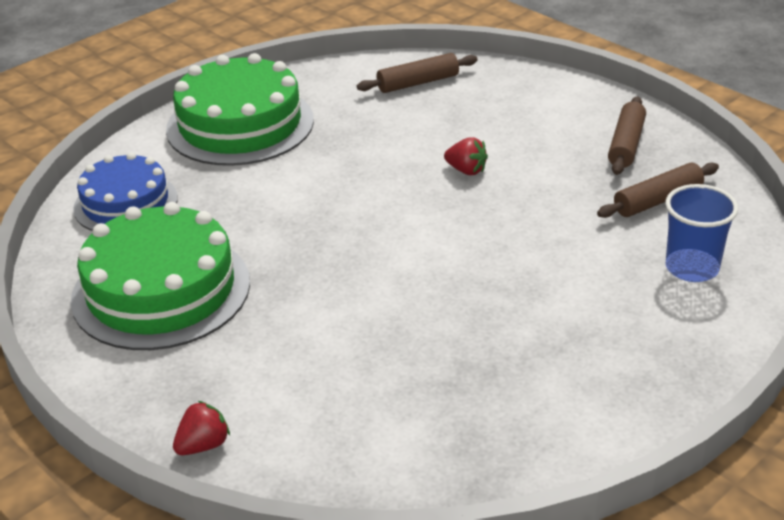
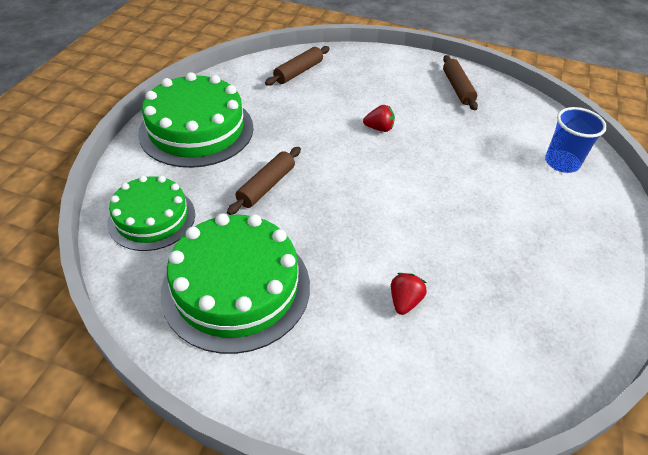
camera: 30 degrees left, 10 degrees up
(125, 203) = (152, 218): blue cake -> green cake
(203, 445) = (373, 419): red strawberry -> red strawberry (404, 301)
(657, 200) = (505, 121): brown rolling pin -> brown rolling pin (266, 186)

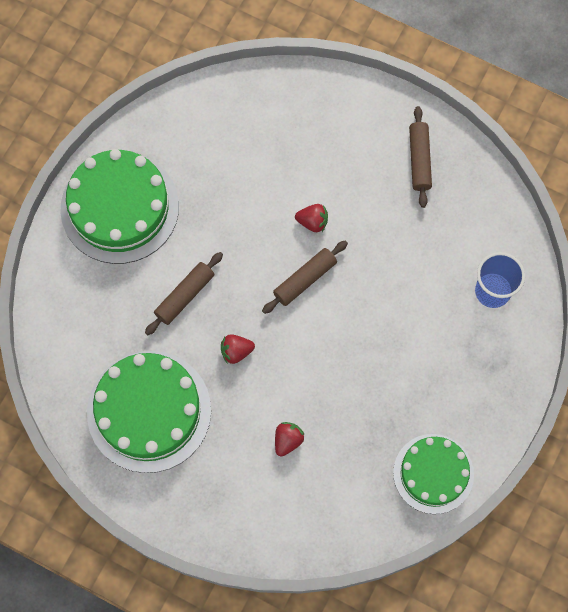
camera: 10 degrees right, 25 degrees up
(152, 218) = (77, 326): green cake -> green cake (433, 473)
(298, 72) = (239, 115): brown rolling pin -> brown rolling pin (305, 279)
(327, 226) = (236, 351): none -> red strawberry

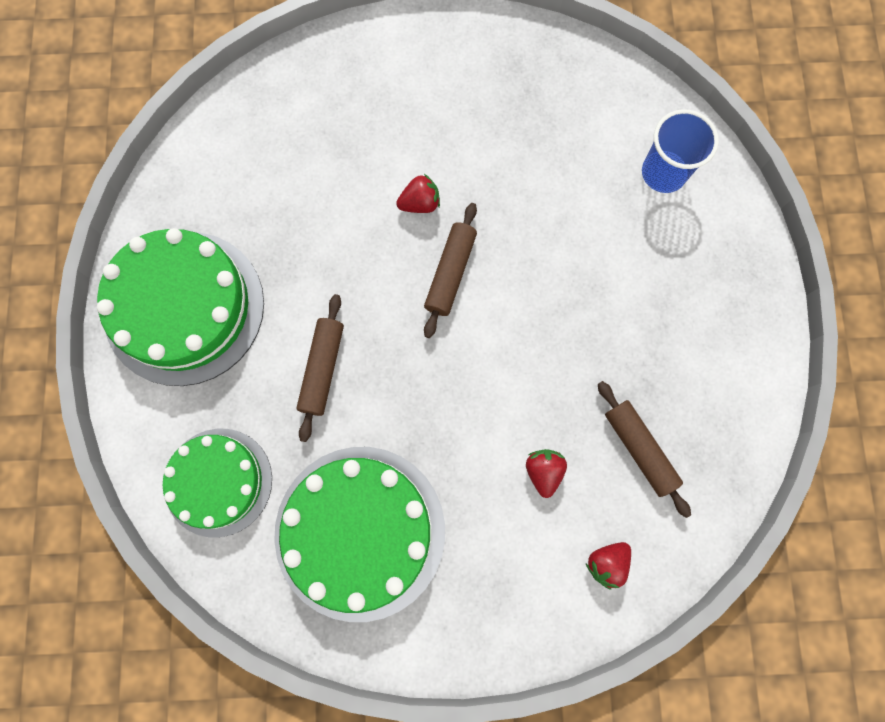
camera: 30 degrees left, 5 degrees up
(236, 351) = (421, 401): red strawberry -> red strawberry (606, 563)
(419, 160) = (496, 73): brown rolling pin -> brown rolling pin (639, 449)
(433, 473) = (728, 414): green cake -> green cake (218, 482)

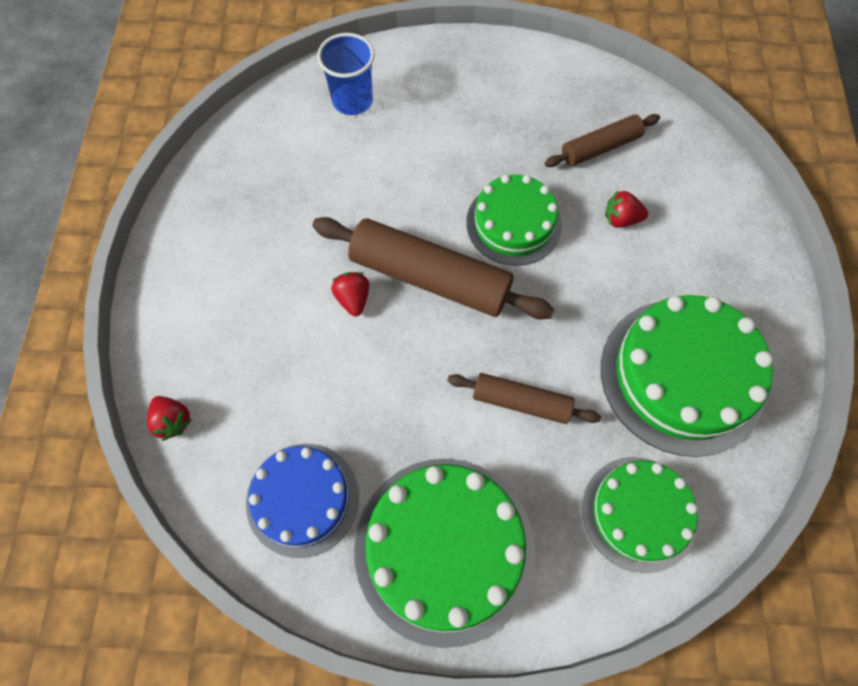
camera: 85 degrees left, 10 degrees down
(224, 186) = (302, 499): none -> blue cake
(450, 273) = (430, 278): brown rolling pin -> brown rolling pin, size x1.77
(524, 354) = (513, 223): none -> green cake
(606, 563) = (696, 181): red strawberry -> red strawberry (173, 421)

